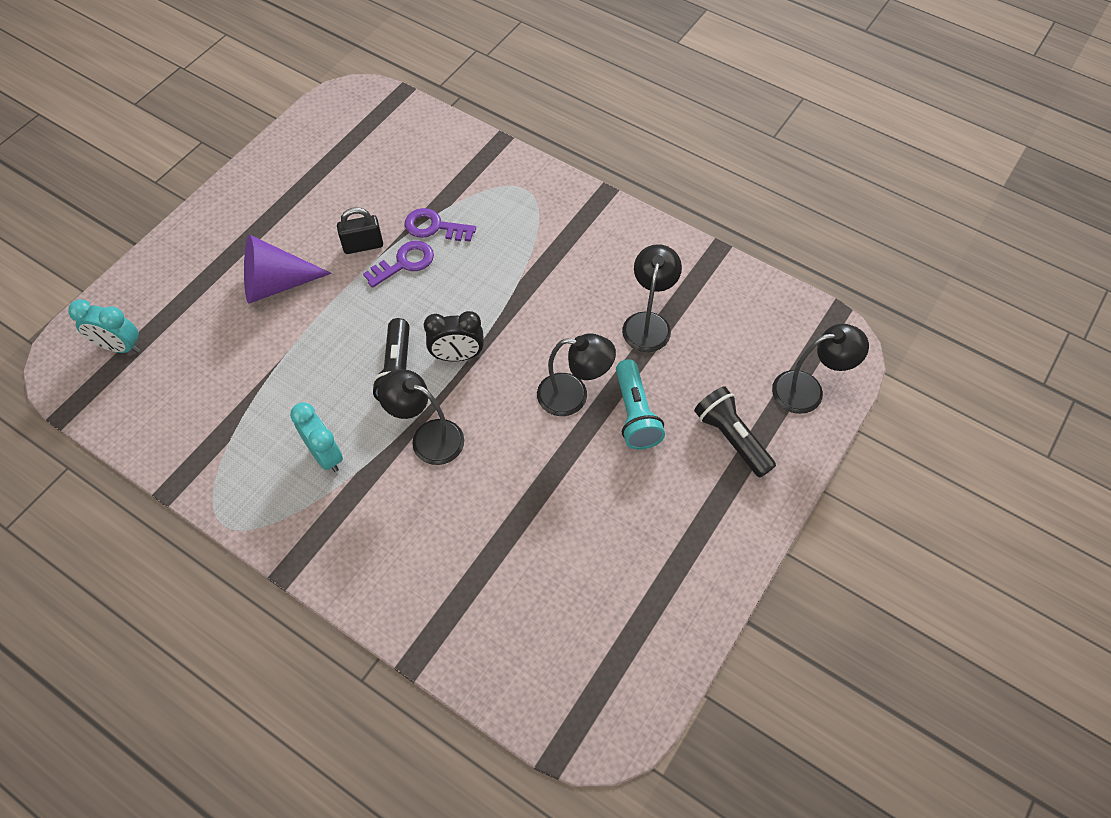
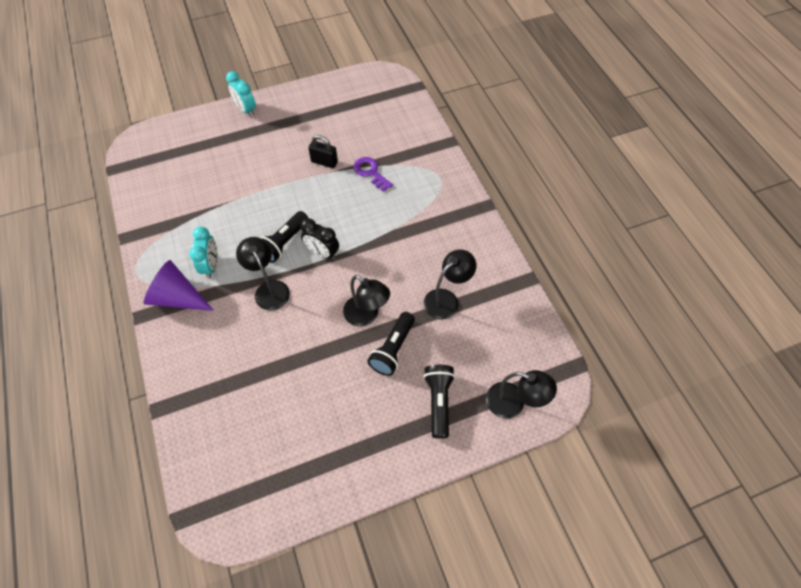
camera: 35 degrees right, 0 degrees up
(120, 347) = (166, 149): turquoise clock -> turquoise clock (246, 109)
(276, 284) = (264, 158): purple cone -> purple cone (178, 297)
(404, 263) = (338, 184): purple key -> none
(635, 414) = (393, 349): turquoise flashlight -> black flashlight

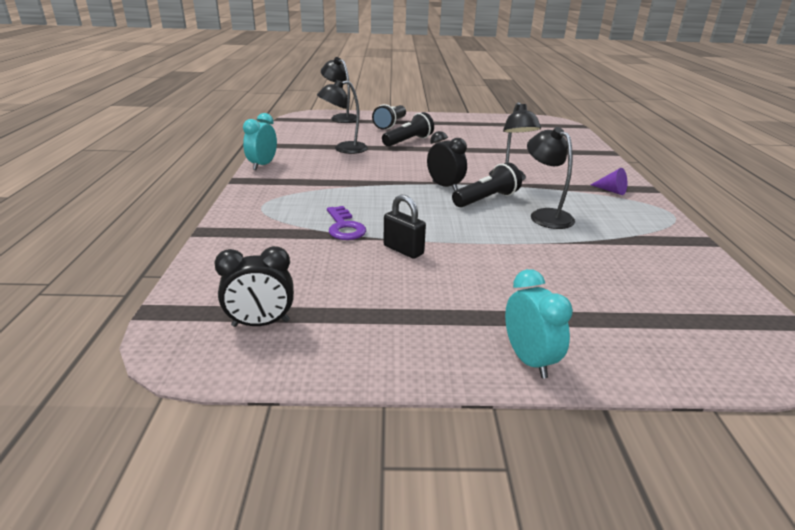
camera: 160 degrees left, 30 degrees down
(178, 297) = (611, 191): purple cone -> purple cone, size x0.50
(211, 265) = (576, 201): turquoise clock -> turquoise clock (262, 165)
(365, 94) = (261, 323): none -> black clock
(366, 315) = (420, 154): black lamp -> black lamp (545, 215)

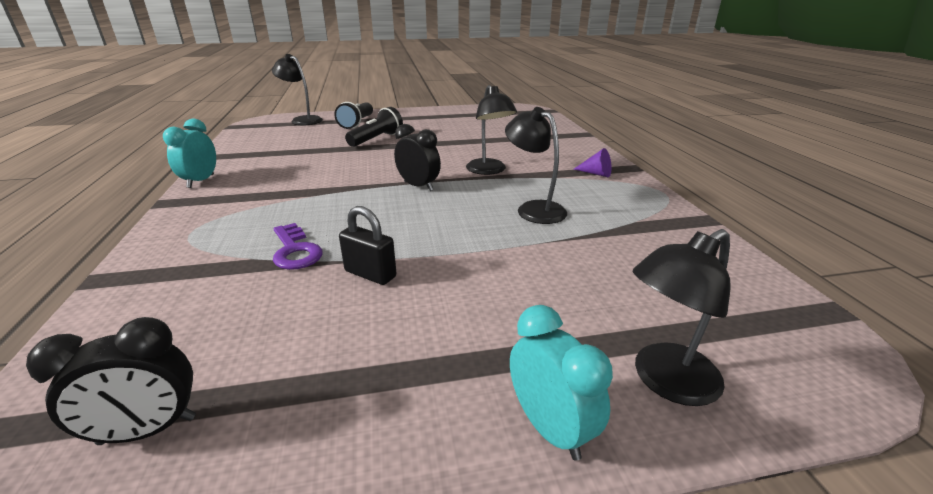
camera: 10 degrees left, 0 degrees up
(344, 149) = (303, 153): black lamp -> black lamp (665, 381)
(486, 199) = (466, 197): black flashlight -> none

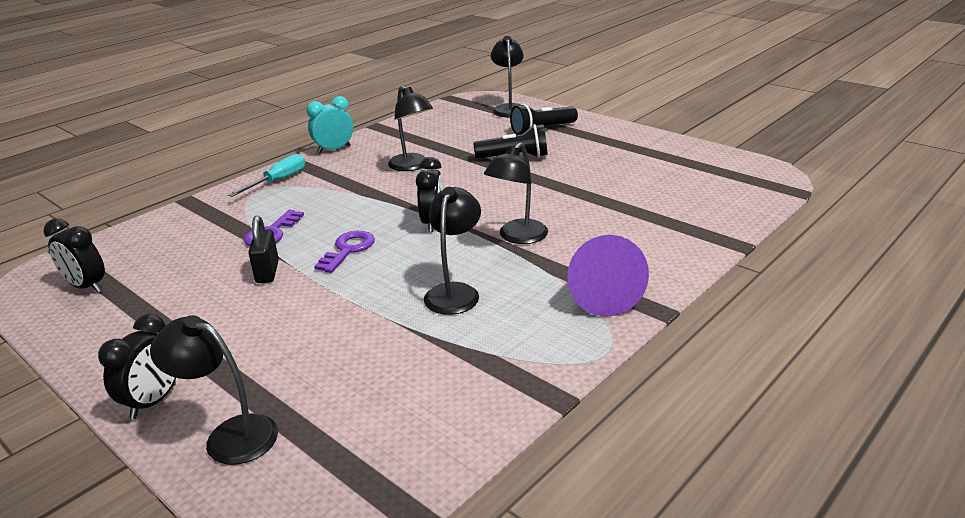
camera: 55 degrees right, 0 degrees up
(194, 219) = (278, 181): none -> turquoise screwdriver
(311, 166) = (412, 166): none -> black lamp
(400, 226) = (348, 250): none -> purple key
(550, 427) = (154, 401): turquoise clock -> black clock
(596, 173) = (601, 294): purple cone -> purple cone, size x2.01

